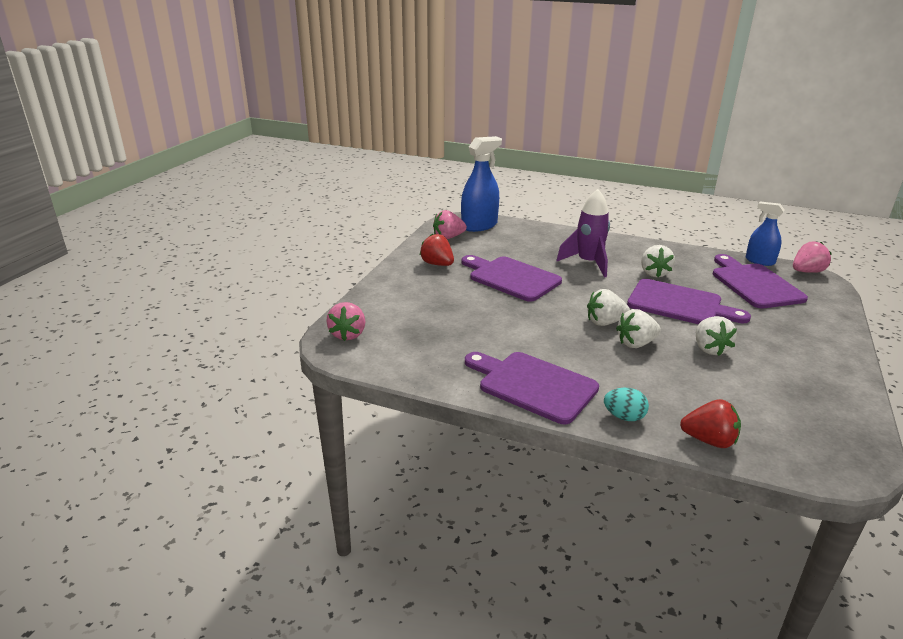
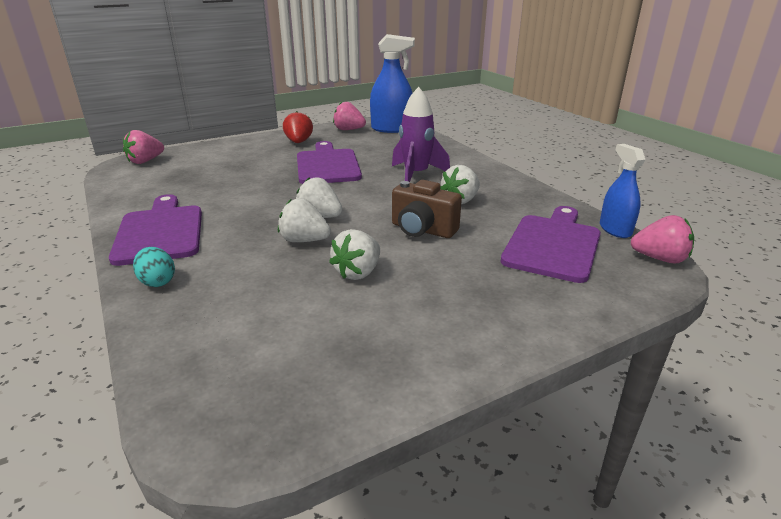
camera: 40 degrees right, 0 degrees up
(679, 304) = (422, 230): purple cutting board -> brown camera
(709, 440) = (167, 334): red strawberry -> none

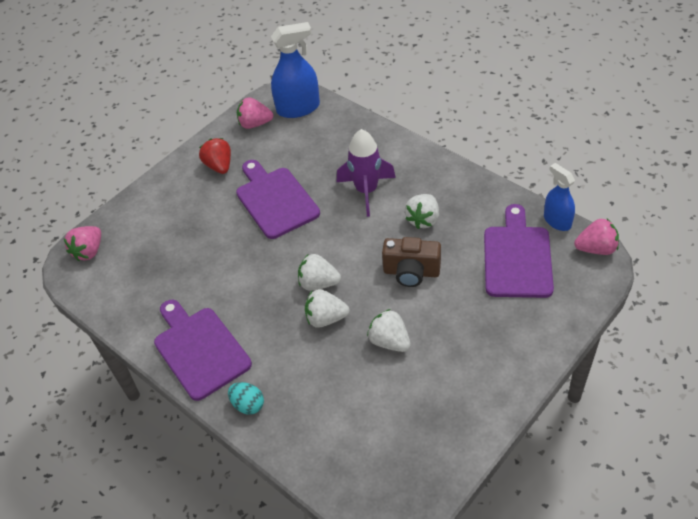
camera: 15 degrees left, 20 degrees up
(358, 272) = (389, 341): white strawberry -> white strawberry turned 120 degrees clockwise

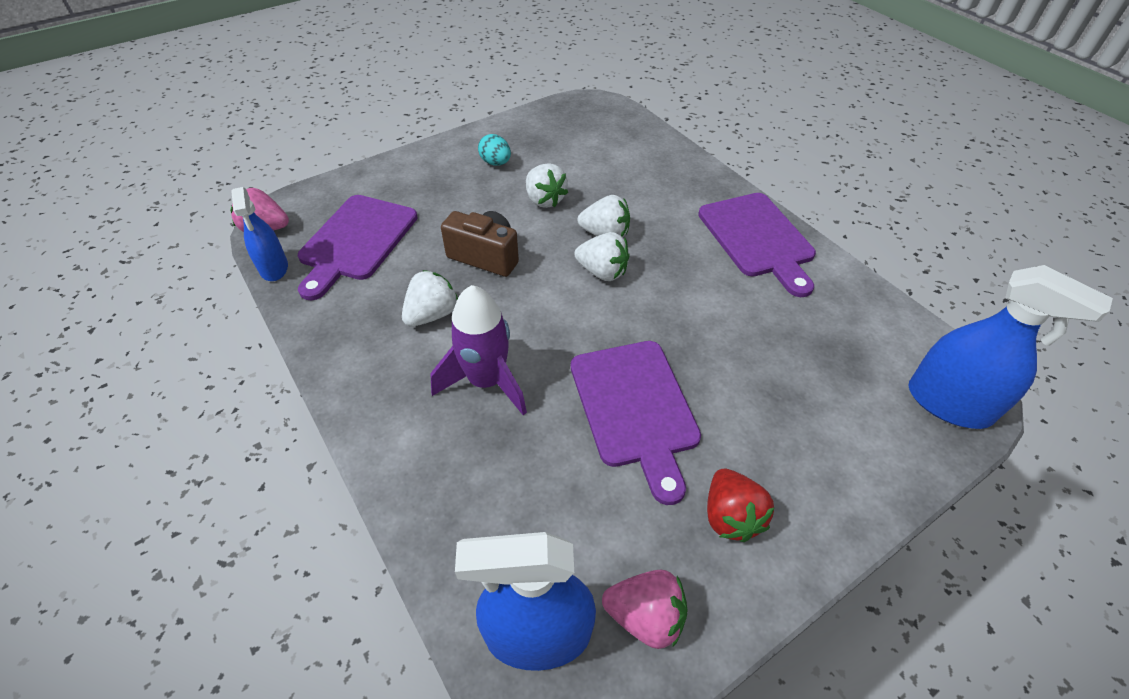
camera: 170 degrees left, 0 degrees up
(89, 251) = (948, 403): pink strawberry -> blue spray bottle
(248, 405) = (705, 183): turquoise egg -> turquoise egg (495, 163)

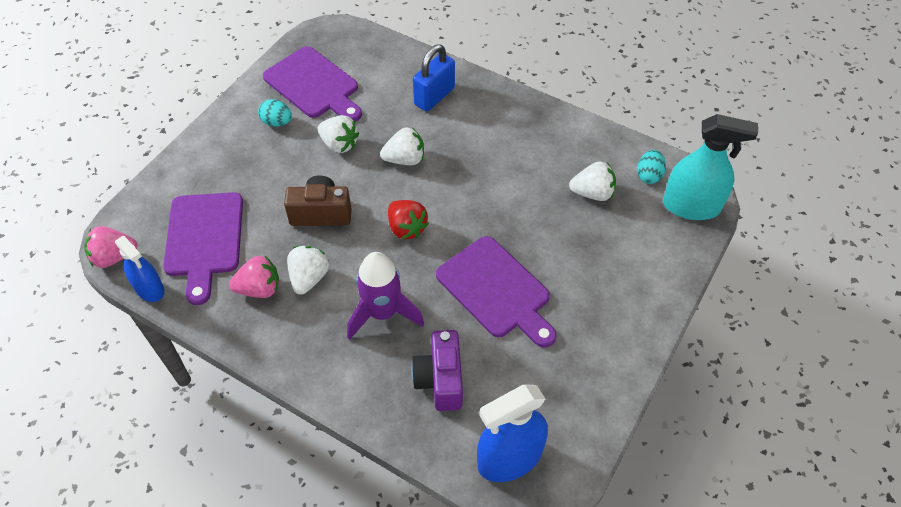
camera: 25 degrees left, 5 degrees up
(507, 487) = (440, 380): none -> purple camera
(602, 272) = (419, 193): white strawberry -> white strawberry (592, 193)
(645, 616) = (566, 419): pink strawberry -> pink strawberry (259, 289)
(671, 186) = (434, 96): none -> blue padlock
(730, 516) = (589, 337): red strawberry -> red strawberry (406, 228)
(757, 238) = (520, 122): purple cutting board -> purple cutting board (314, 85)
(900, 346) = (648, 175): none -> turquoise egg
(948, 403) = (691, 206): blue spray bottle -> turquoise spray bottle

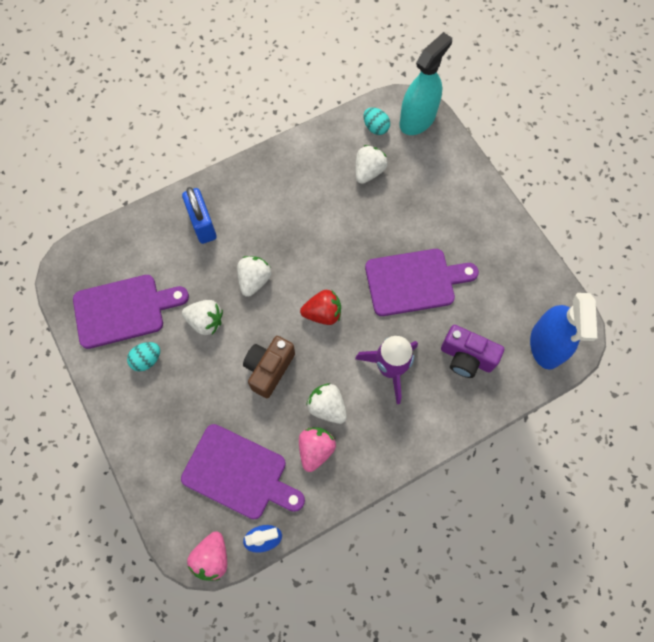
camera: 60 degrees left, 15 degrees up
(339, 144) = (205, 321): white strawberry -> white strawberry turned 45 degrees clockwise

